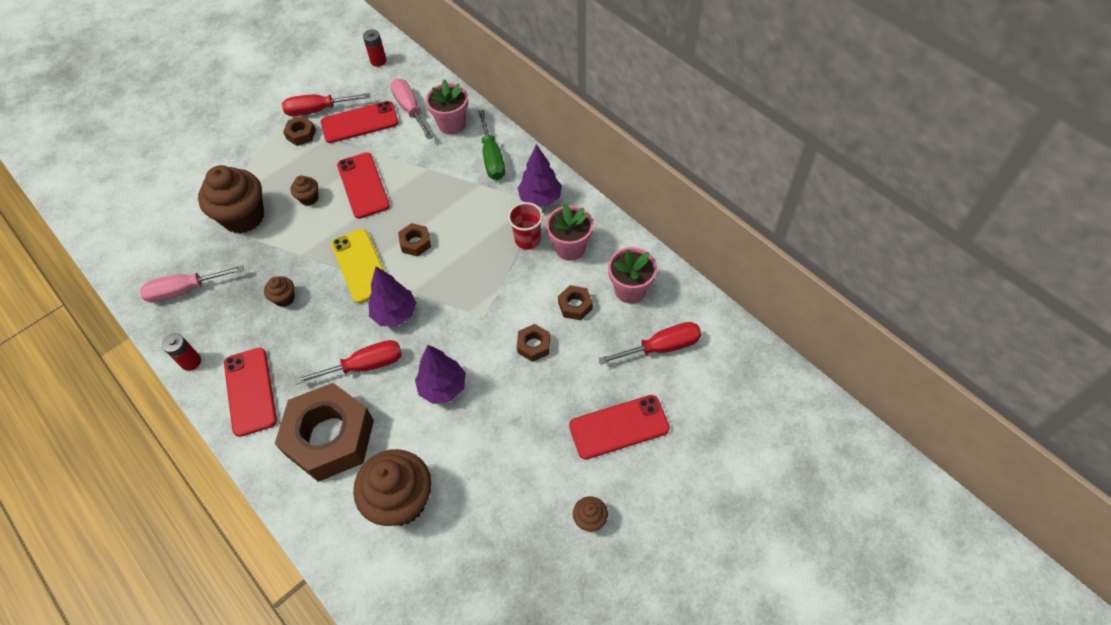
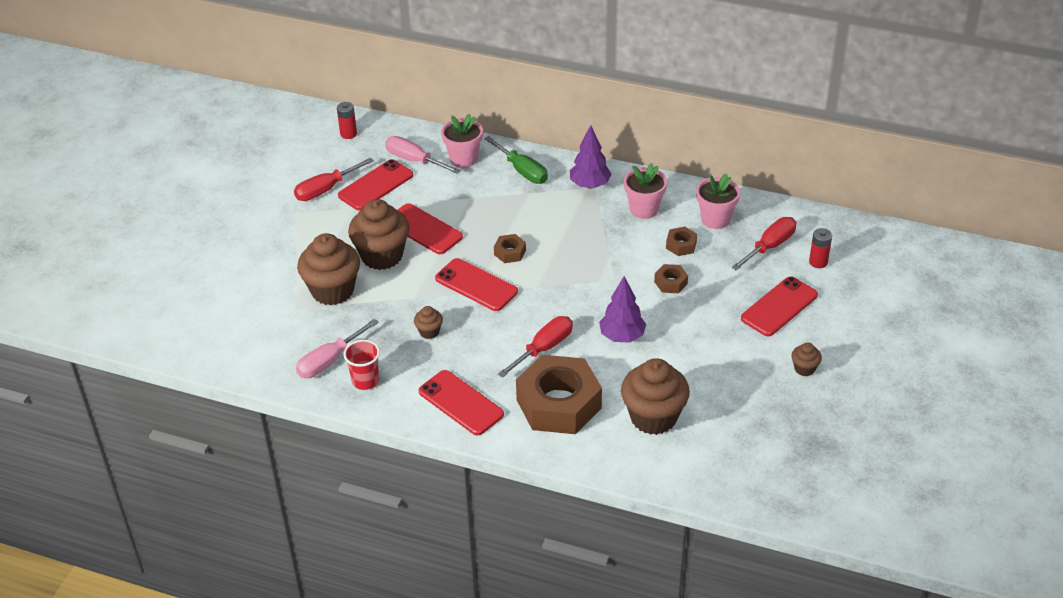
camera: 30 degrees left, 15 degrees down
(191, 362) = (386, 405): red battery -> red battery (818, 262)
(301, 134) = (327, 213): brown nut -> none
(309, 198) = (382, 256): brown cupcake -> brown cupcake, size x2.19
(361, 266) = (476, 285): yellow phone -> red phone
(395, 314) = (537, 305): purple tree -> none
(527, 239) = (604, 216): red cup -> red cup (365, 381)

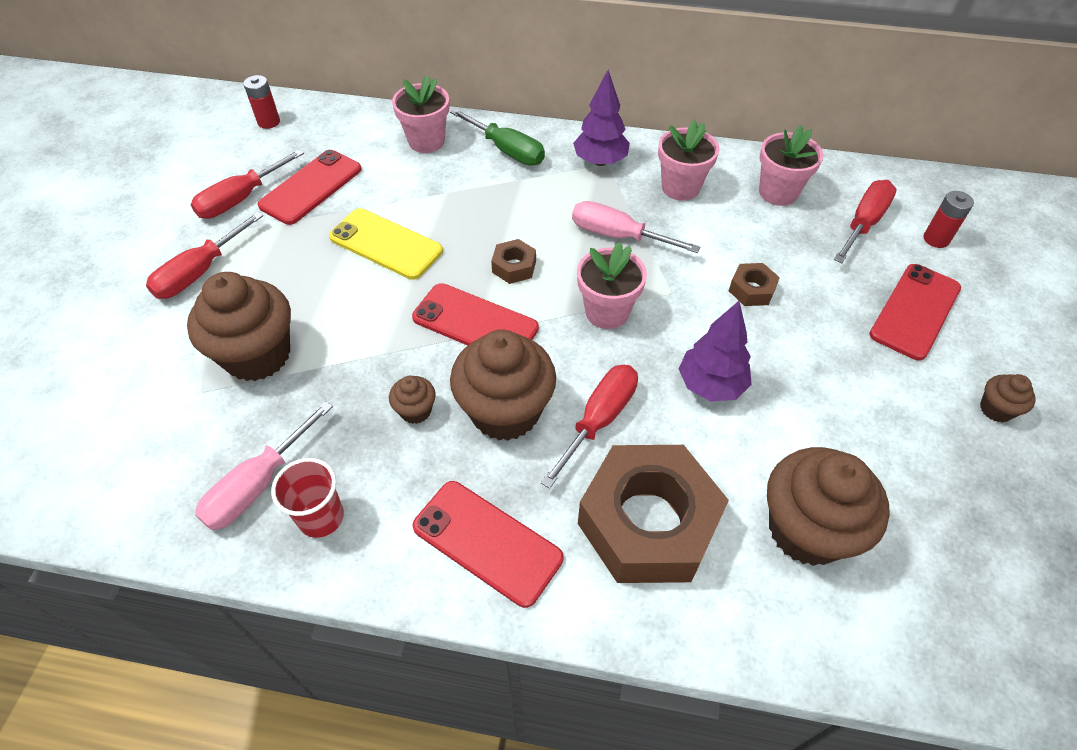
camera: 10 degrees left, 10 degrees up
(296, 236) = (199, 272): none -> red screwdriver
(382, 256) = (329, 290): brown cupcake -> brown cupcake (505, 412)
(414, 160) = (361, 149): pink screwdriver -> pink screwdriver (617, 235)
(424, 229) = (386, 244): red phone -> yellow phone
(566, 287) = (607, 312): none -> pink flower pot
(681, 245) = (746, 233): brown nut -> none

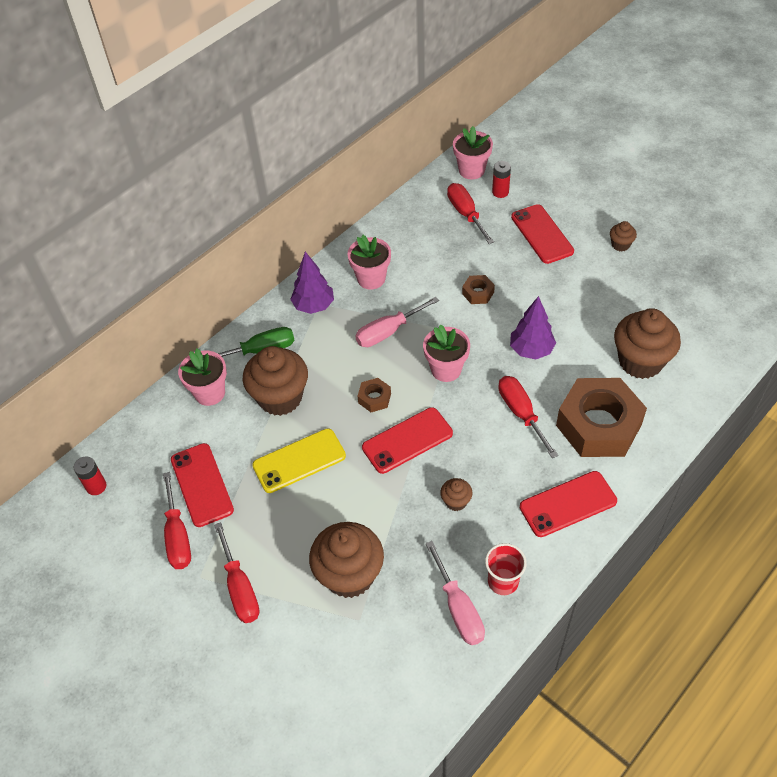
camera: 55 degrees left, 0 degrees up
(505, 412) = (486, 456): brown cupcake -> brown cupcake (280, 398)
(778, 192) = (412, 236): pink flower pot -> pink flower pot (471, 170)

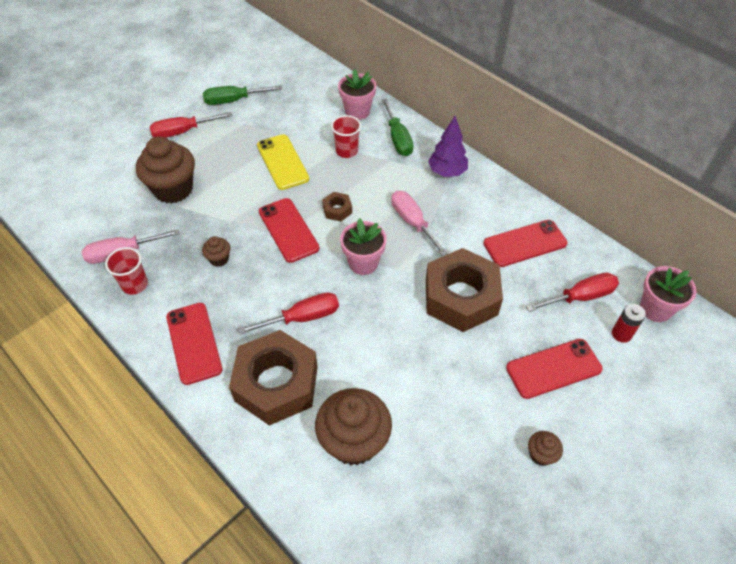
camera: 90 degrees right, 0 degrees up
(96, 486) = (284, 61): red battery -> none
(177, 536) = (233, 100): red screwdriver -> green screwdriver
(202, 485) = (273, 110): red phone -> red phone (525, 243)
(280, 398) = (347, 151): brown cupcake -> red cup
(371, 278) = (481, 213): pink flower pot -> none
(478, 293) = (461, 297): brown nut -> brown nut, size x2.39
(531, 350) = (380, 336): purple tree -> none

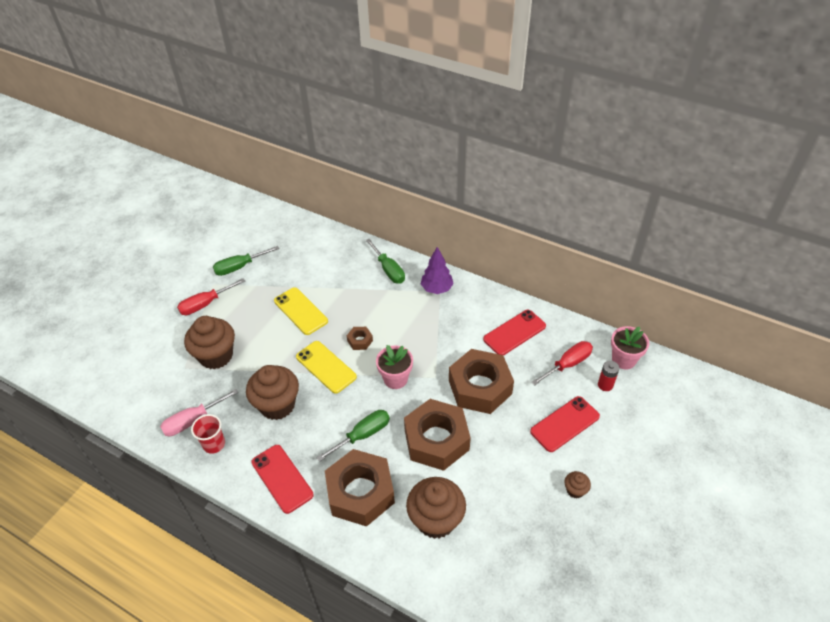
camera: 15 degrees left, 5 degrees down
(219, 259) = (277, 405): brown cupcake -> brown cupcake, size x2.19
(288, 230) = (326, 367): red phone -> yellow phone
(303, 318) = (363, 435): red screwdriver -> green screwdriver
(347, 151) = (350, 289): red cup -> none
(357, 111) = (348, 254): pink flower pot -> none
(387, 346) = (436, 440): none -> brown nut
(413, 222) = (423, 336): pink screwdriver -> none

